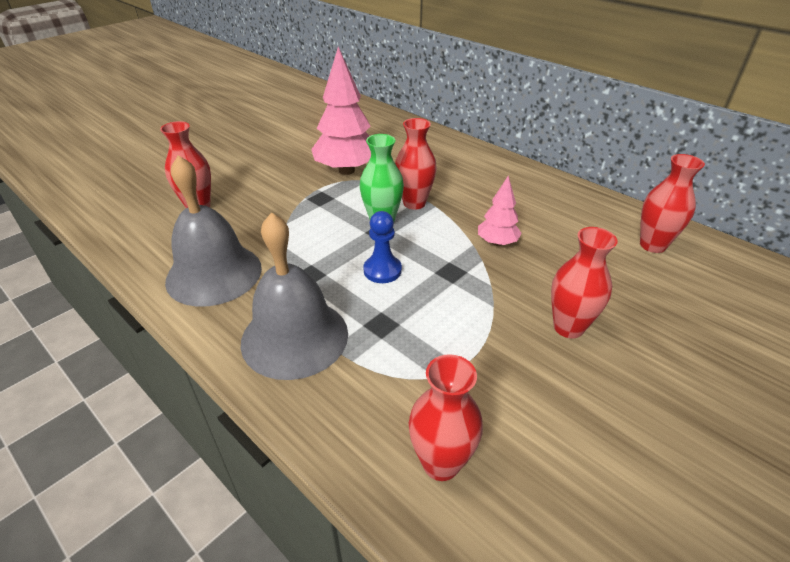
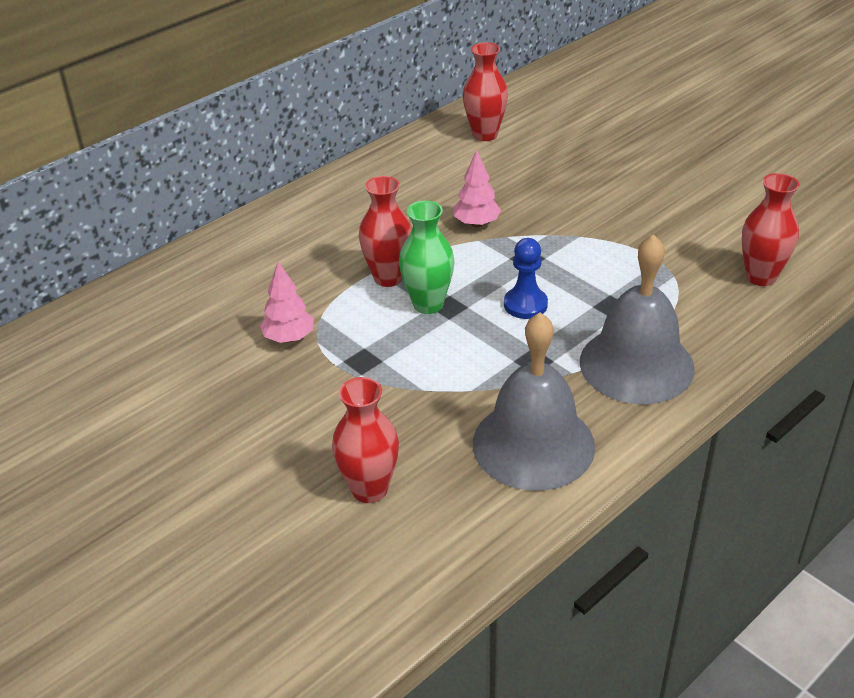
camera: 85 degrees left, 0 degrees up
(346, 170) = (289, 338): pink tree -> pink tree, size x0.53
(568, 327) = (605, 198): red vase -> none

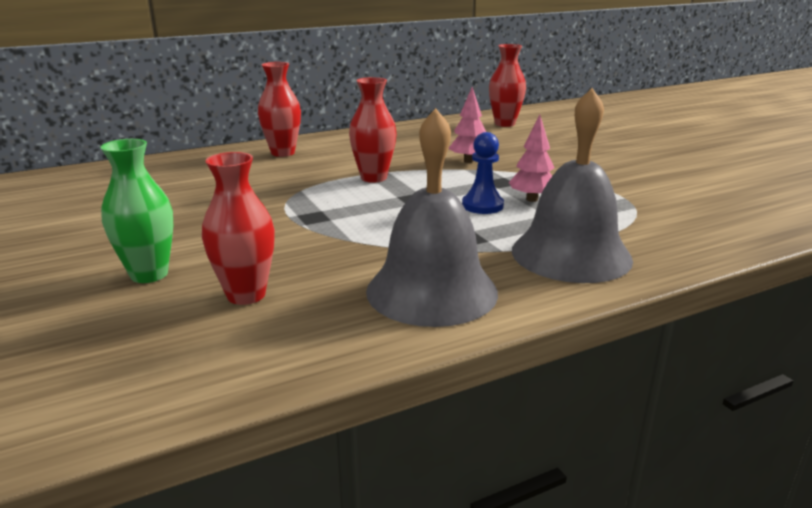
camera: 15 degrees right, 15 degrees down
(289, 338) = (264, 197): pink tree -> pink tree (532, 199)
(428, 304) = (395, 195): green vase -> green vase (149, 274)
(760, 277) = (725, 218): red vase -> red vase (283, 153)

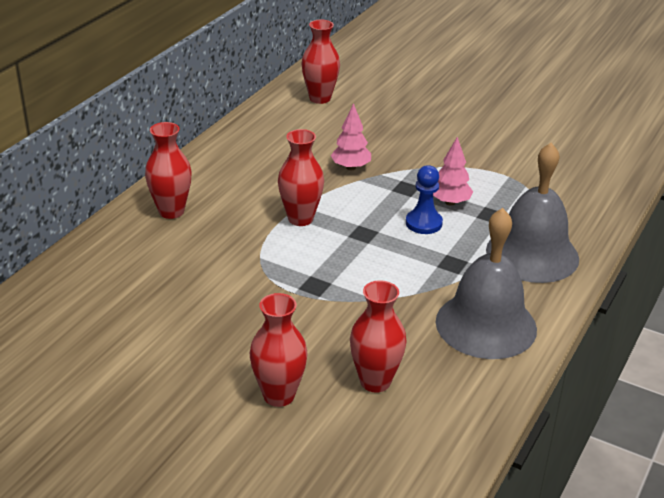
camera: 35 degrees left, 10 degrees up
(149, 274) = (279, 395): green vase -> red vase

